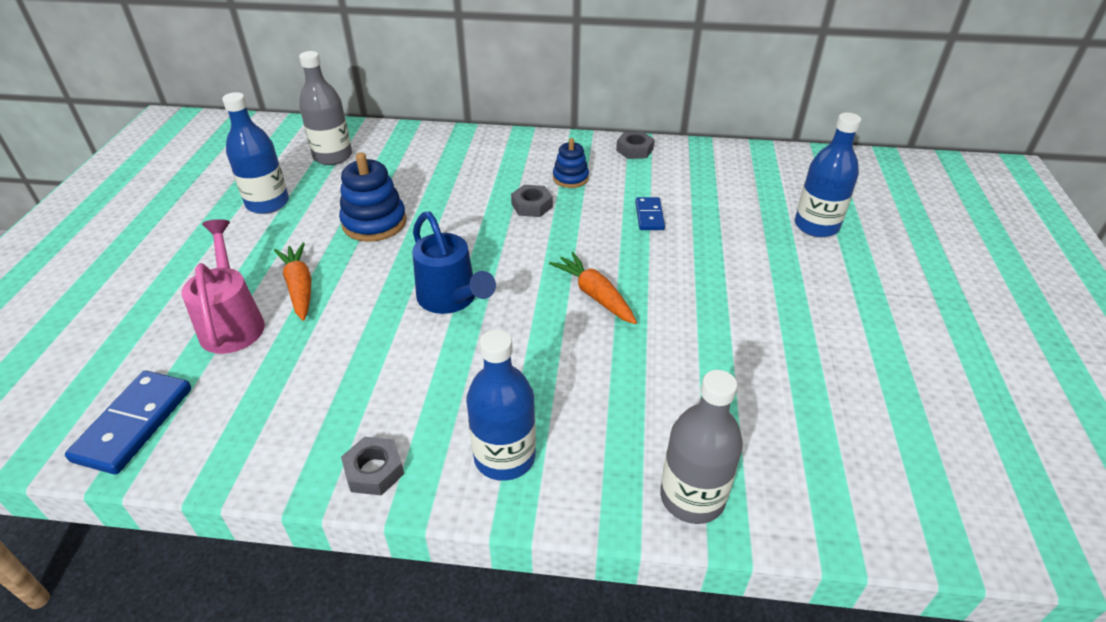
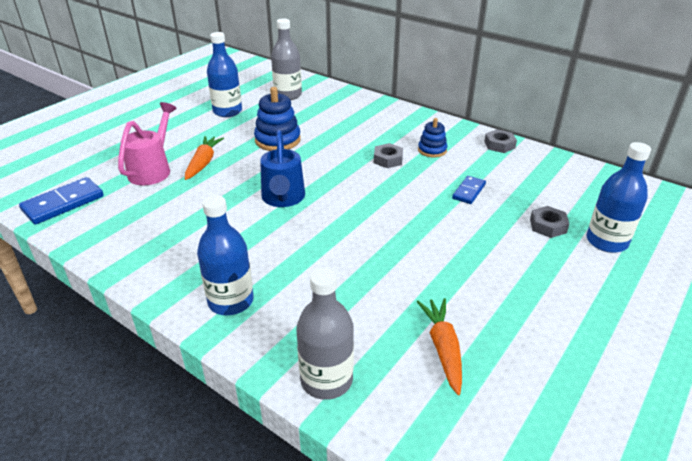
camera: 30 degrees right, 5 degrees down
(374, 470) = (153, 276): grey nut -> grey nut (548, 226)
(595, 295) = (379, 229): orange carrot -> orange carrot (443, 348)

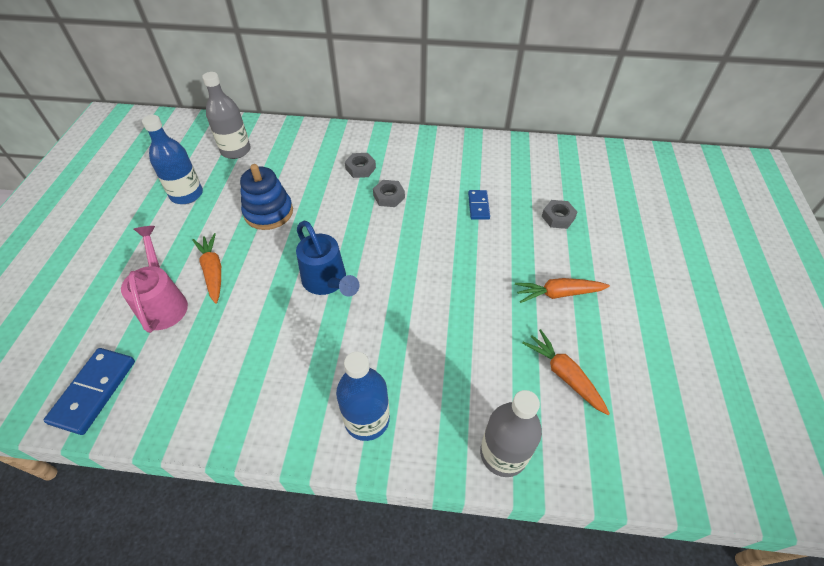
camera: 30 degrees left, 15 degrees up
(432, 150) = (419, 171): blue stacking toy -> none
(494, 284) = (558, 294): none -> orange carrot
(499, 145) = (468, 144): grey nut -> grey nut (360, 168)
(606, 241) = (605, 215): blue bottle -> none

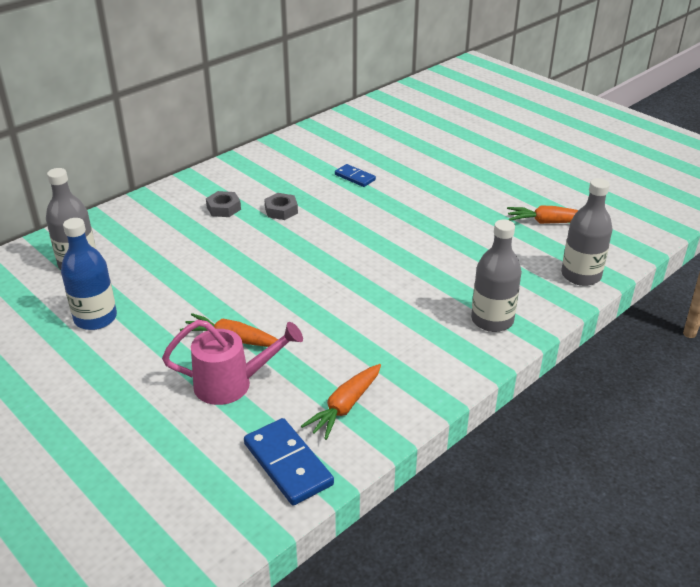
camera: 50 degrees left, 15 degrees down
(163, 303) = (231, 384): pink watering can -> pink watering can turned 150 degrees clockwise
(268, 212) = (202, 279): blue stacking toy -> none
(327, 282) = (334, 282): blue watering can -> none
(367, 419) = (492, 320): blue bottle -> grey bottle
(558, 217) = (414, 153): grey nut -> none
(558, 294) = (482, 189): orange carrot -> orange carrot (345, 406)

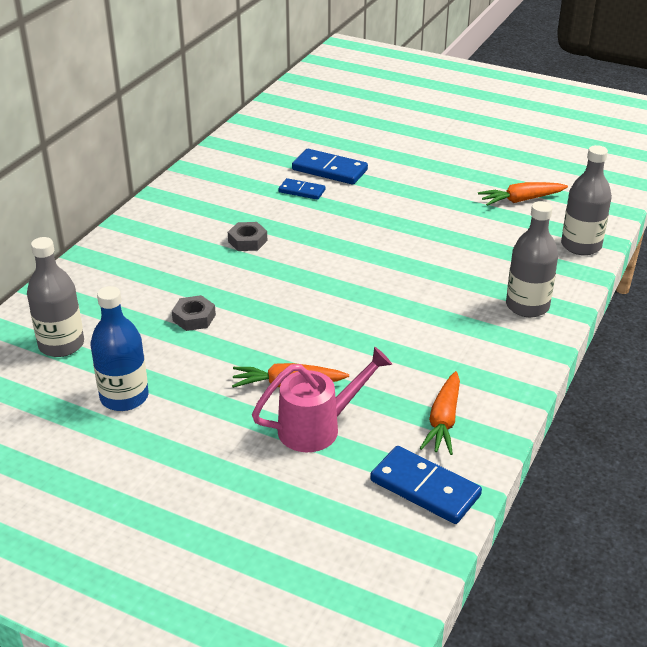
camera: 20 degrees left, 0 degrees up
(223, 208) = (183, 251): grey nut -> grey nut (194, 318)
(391, 164) = (329, 170): none -> blue domino

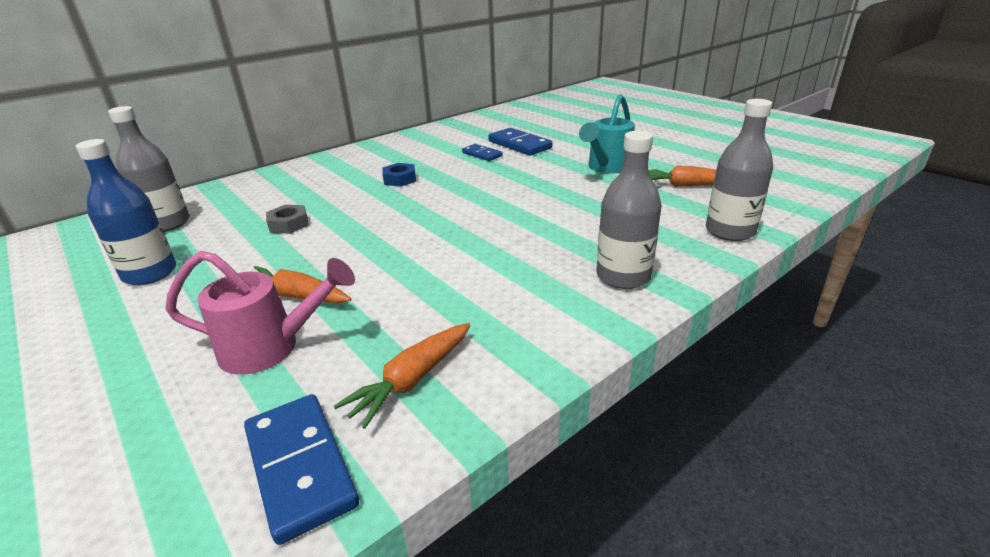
camera: 25 degrees right, 5 degrees down
(247, 241) = (400, 179): grey nut -> blue nut
(439, 189) = (607, 167): none -> turquoise watering can

